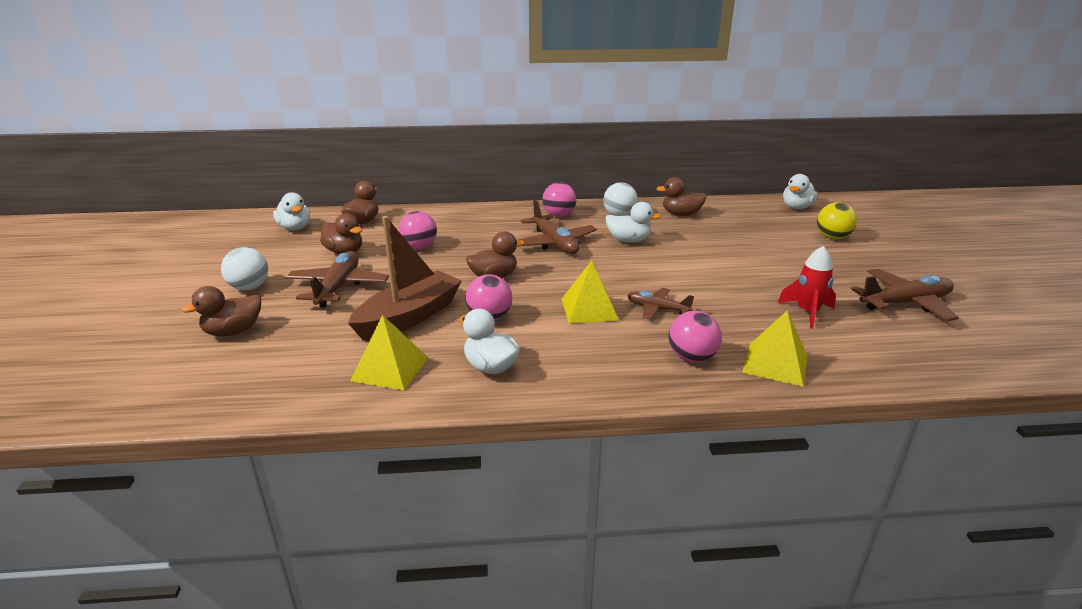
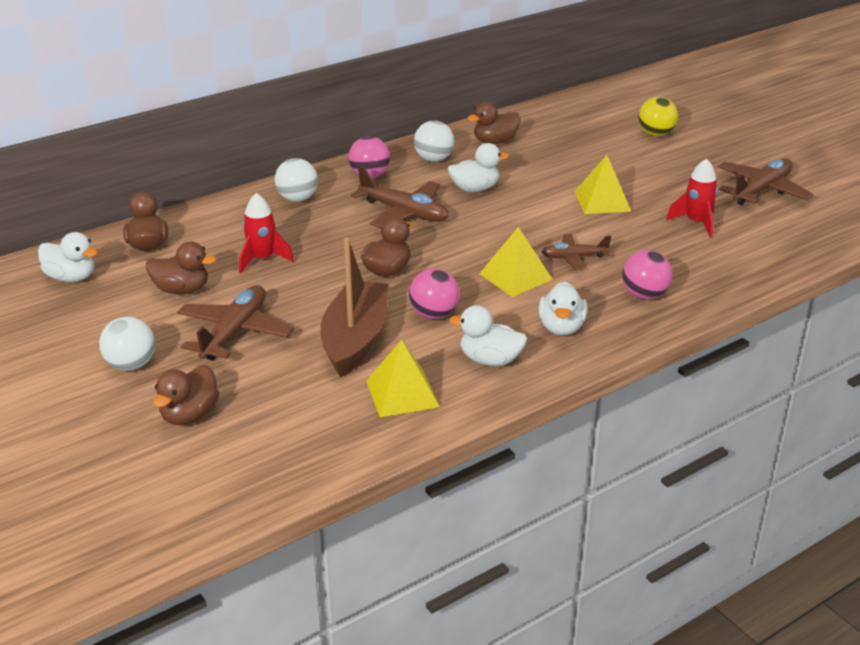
camera: 30 degrees left, 5 degrees up
(338, 287) = (235, 332): brown plane -> brown plane turned 45 degrees clockwise
(419, 247) = (262, 259): pink ball -> red rocket
(491, 217) = (297, 199): none -> white ball
(775, 364) = (710, 279): yellow pyramid -> yellow pyramid (602, 201)
(796, 207) = (596, 104): white duck -> white duck (561, 327)

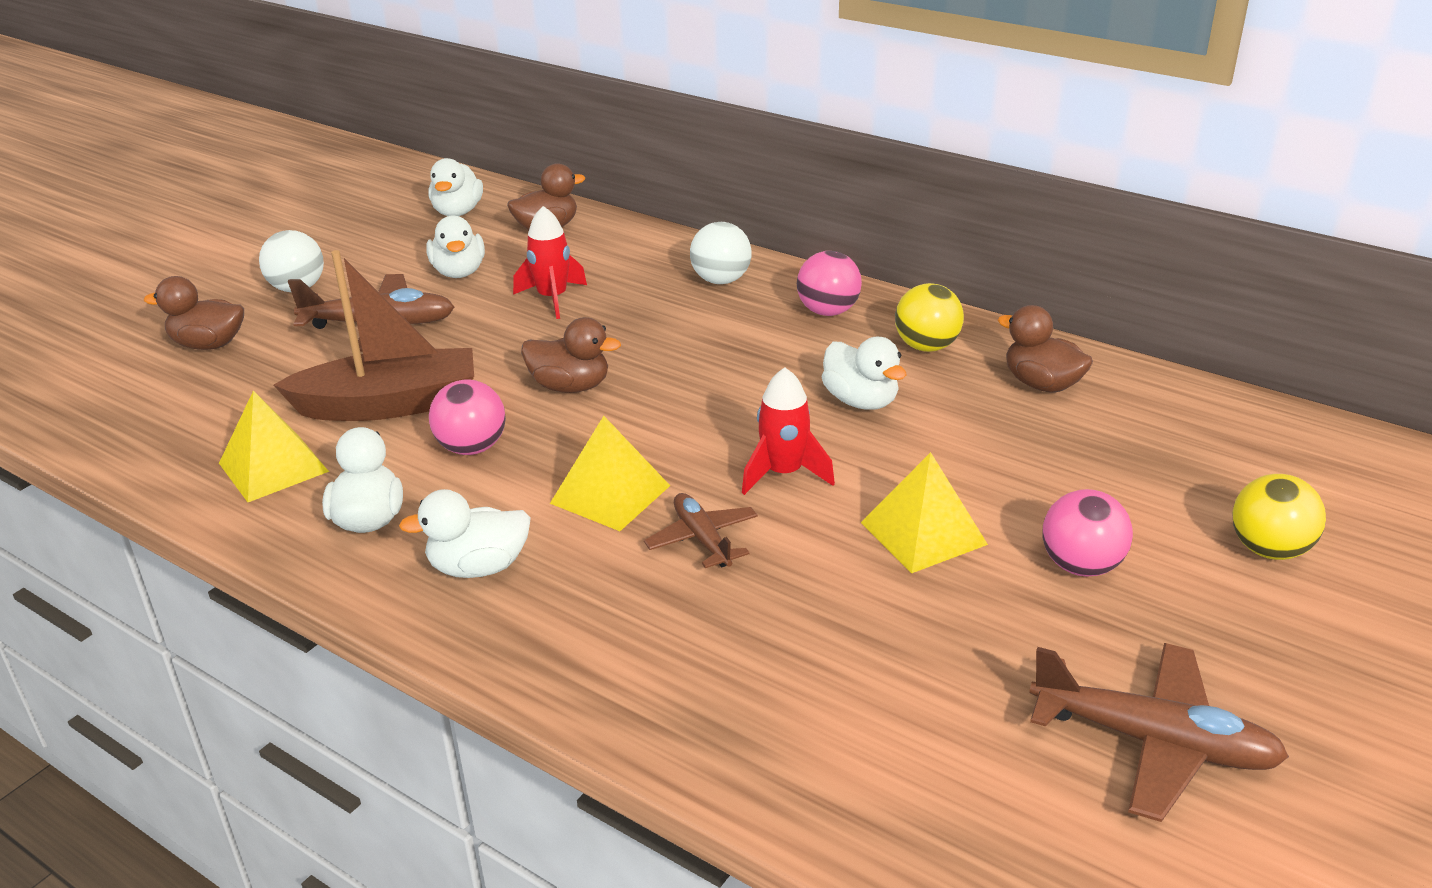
camera: 70 degrees right, 0 degrees up
(182, 290) = (459, 272): brown duck -> white duck
(404, 213) = (739, 362): brown plane -> none
(434, 159) = (926, 347): white ball -> yellow ball
(644, 295) = (617, 639): pink ball -> pink ball (1081, 566)
(696, 223) = (928, 663): red rocket -> red rocket (783, 473)

